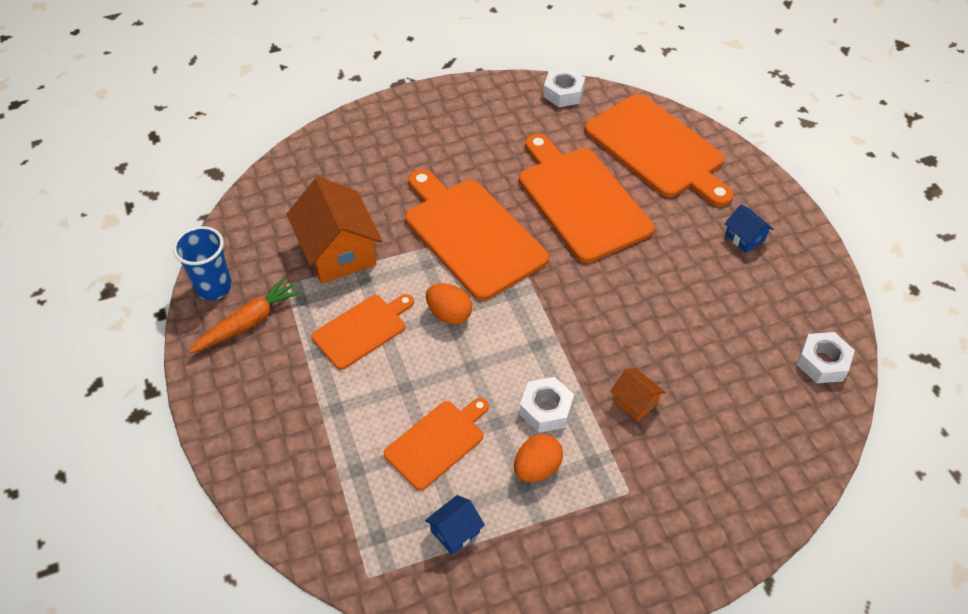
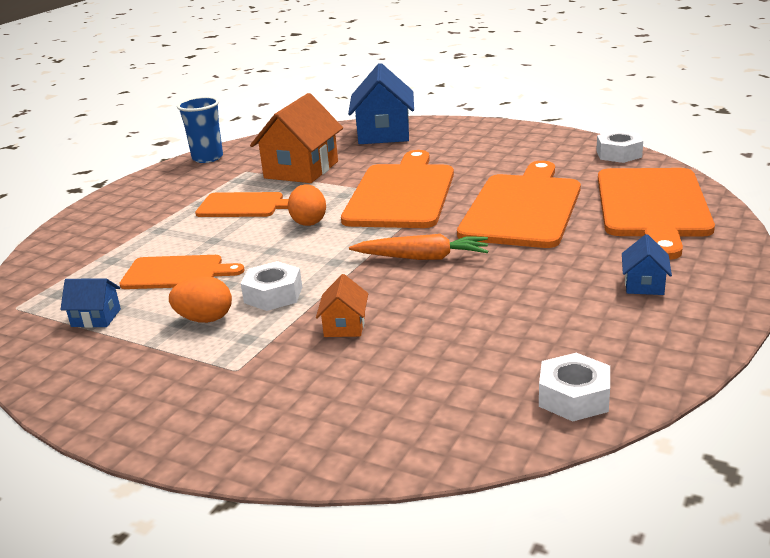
camera: 50 degrees right, 25 degrees down
(248, 322) = (193, 177): orange carrot -> orange carrot (422, 257)
(337, 158) = (384, 133): none -> blue house

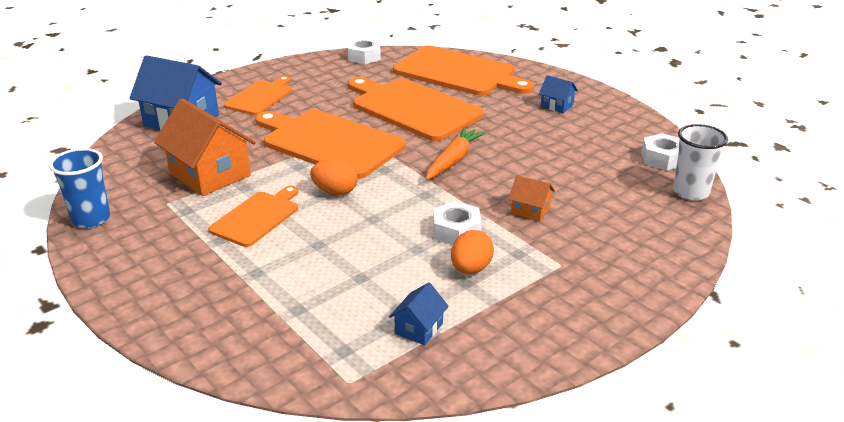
camera: 70 degrees left, 5 degrees up
(176, 273) = (368, 273): orange cutting board -> orange cutting board (260, 97)
(489, 439) = (691, 192): none -> white cup

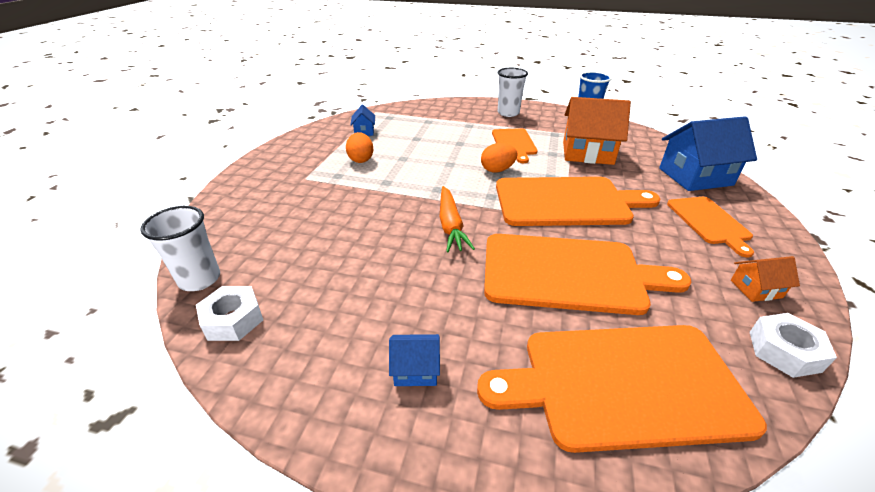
camera: 145 degrees right, 5 degrees up
(159, 274) = (508, 113): none -> white cup
(456, 231) = (389, 175): white nut -> none
(530, 210) = (349, 205): orange house -> orange house (756, 289)

